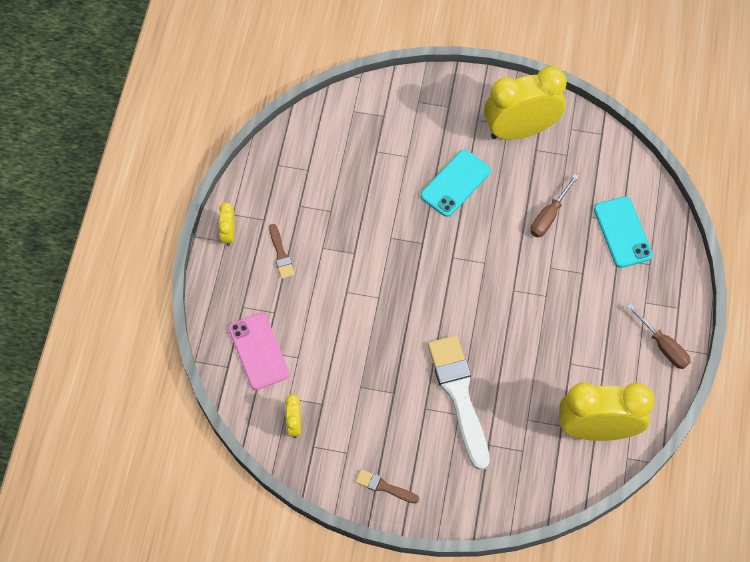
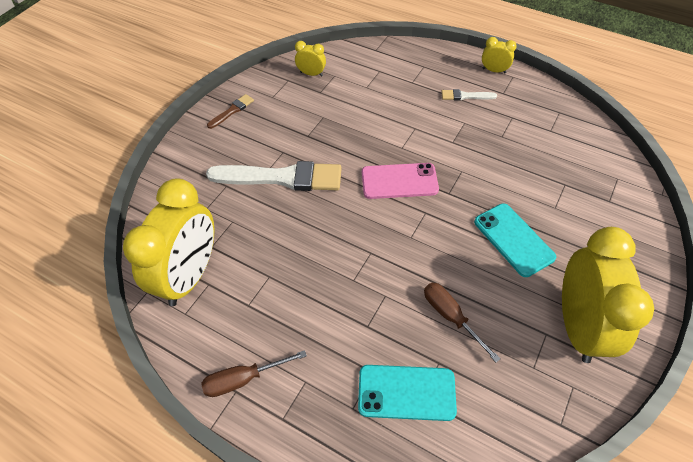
camera: 110 degrees right, 10 degrees down
(258, 351) = (381, 67): pink phone -> pink phone (399, 181)
(281, 254) = (465, 96): brown brush -> white brush

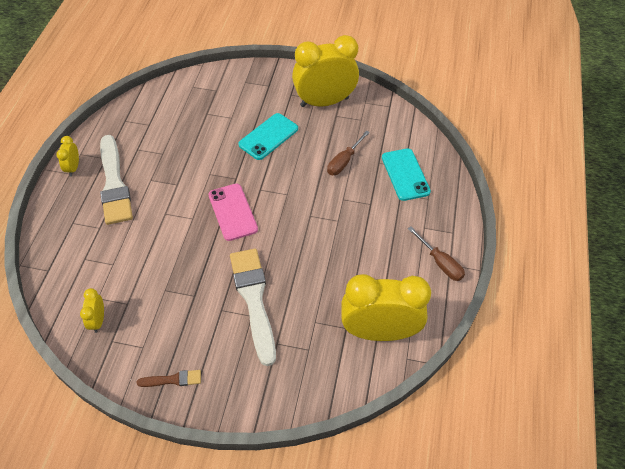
camera: 110 degrees left, 0 degrees up
(232, 111) = (173, 379): brown brush -> brown brush turned 150 degrees clockwise
(465, 96) = (114, 184): white brush -> white brush, size x2.19

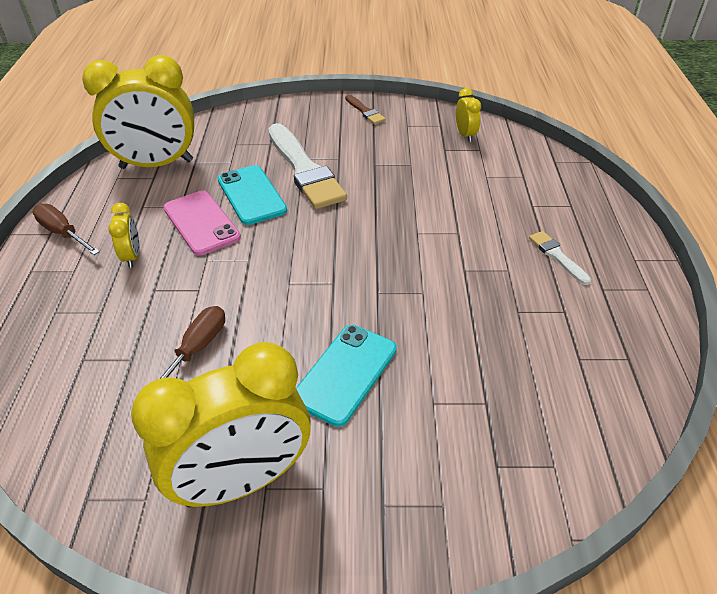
camera: 170 degrees right, 10 degrees down
(73, 168) = (637, 267): yellow clock -> yellow clock (132, 256)
(114, 184) = (557, 256): white brush -> white brush, size x0.46
(173, 379) = (365, 111): brown brush -> brown brush turned 105 degrees counterclockwise
(232, 212) = (363, 247): pink phone -> pink phone (201, 223)
(405, 174) = (84, 345): turquoise phone -> turquoise phone (251, 195)

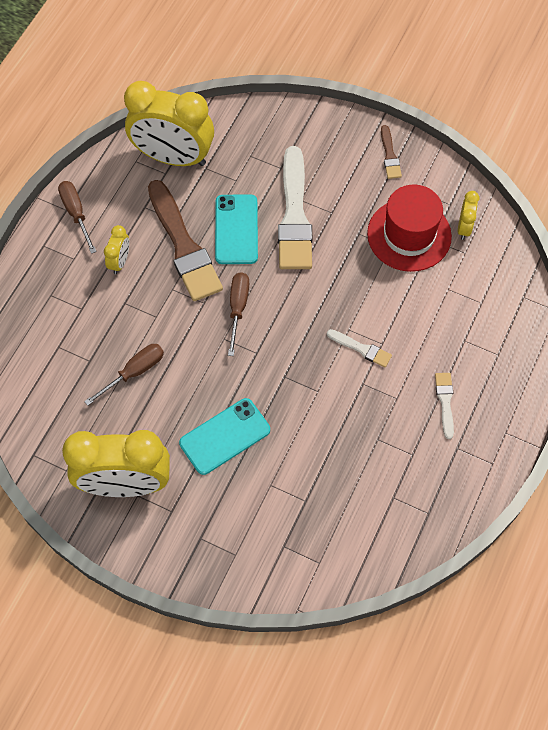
camera: 25 degrees right, 20 degrees up
(201, 223) = (184, 246): pink phone -> brown brush
(289, 253) = (238, 308): none -> brown screwdriver
(421, 152) = (409, 235): none -> red hat
(441, 243) = (361, 349): none -> white brush

